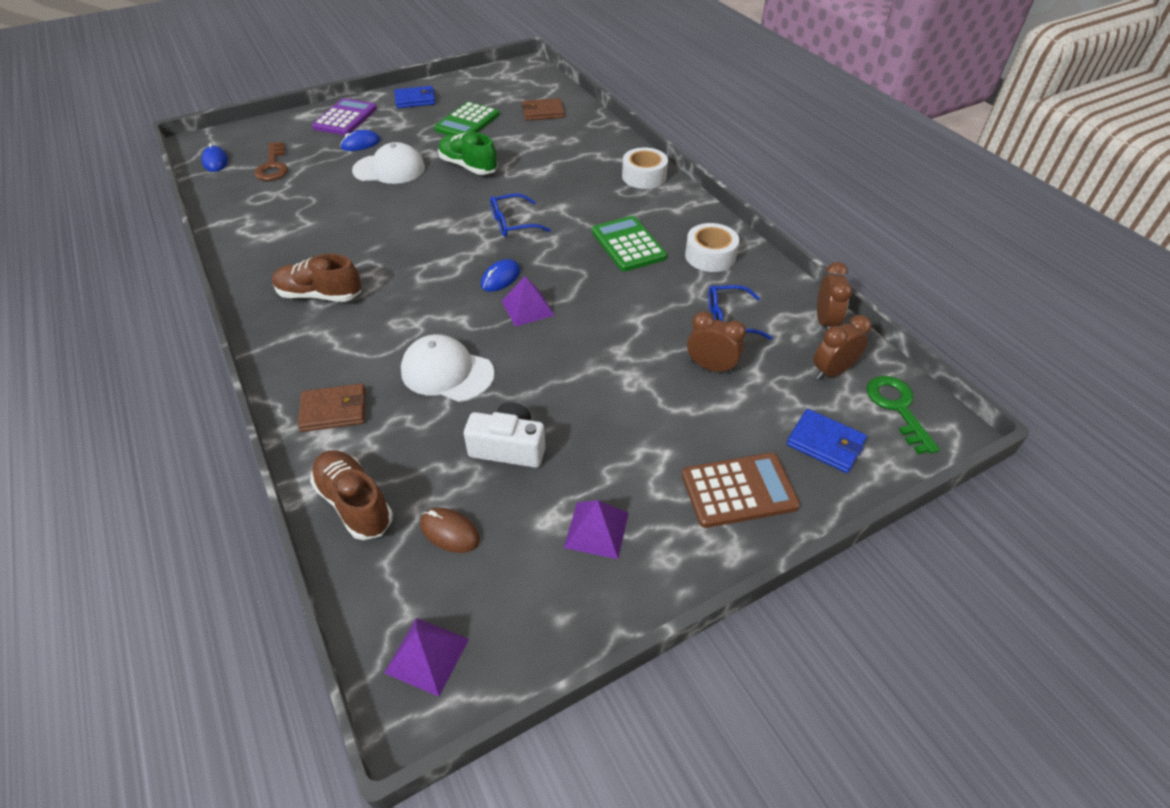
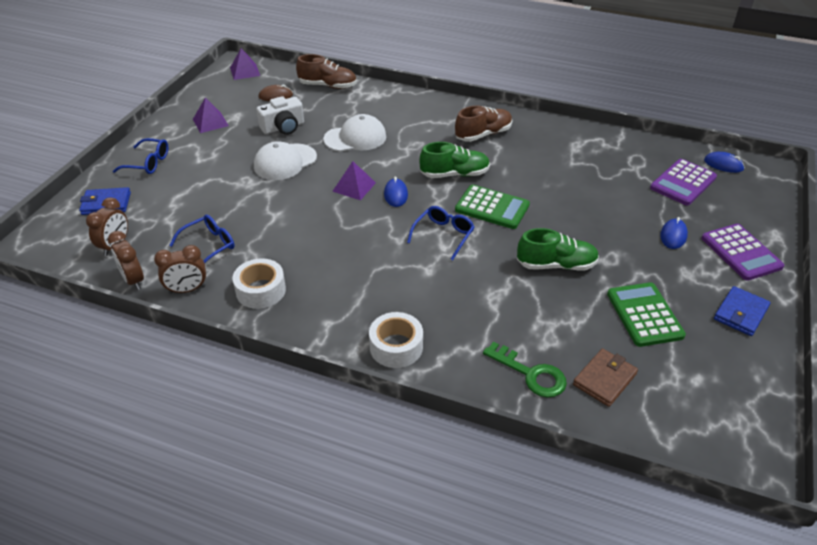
camera: 140 degrees right, 5 degrees down
(273, 166) = (683, 183): brown key -> purple calculator
(334, 410) = (386, 102): brown wallet -> none
(389, 169) = (606, 227): white cap -> white cap (285, 162)
(420, 268) = (454, 174): none -> green shoe
(628, 244) = (336, 265): green calculator -> green calculator (492, 207)
(711, 367) = (202, 210): brown clock -> brown clock (187, 290)
(739, 490) = (148, 163): brown calculator -> blue glasses
(897, 408) = (61, 244): green key -> green key (530, 374)

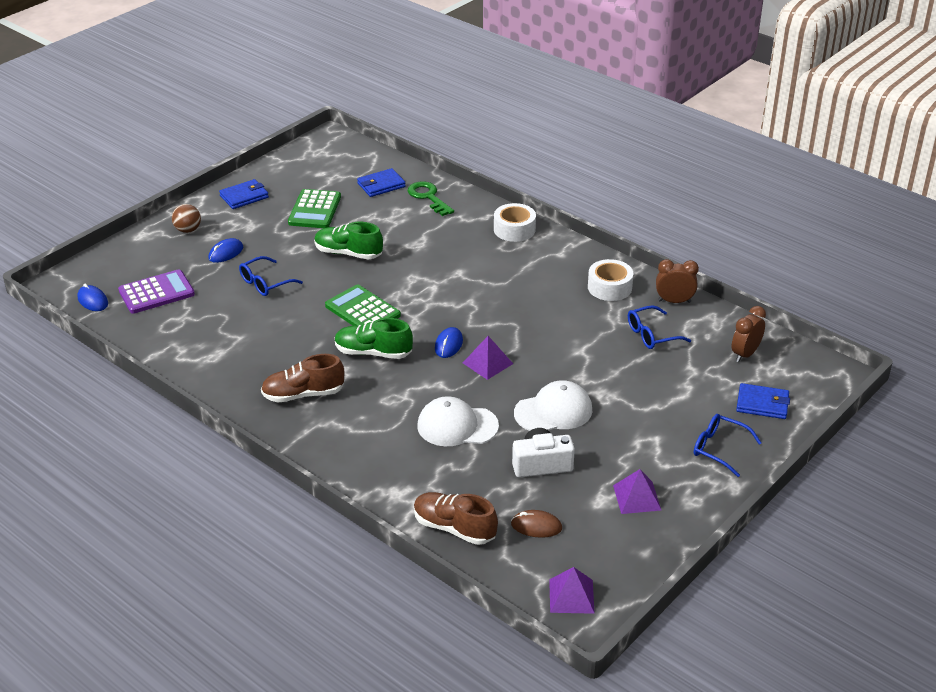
camera: 160 degrees left, 5 degrees down
(133, 280) = (723, 319): brown clock -> none
(443, 235) = (426, 296): blue glasses -> blue glasses (265, 283)
(604, 379) = (381, 185): brown wallet -> blue wallet
(741, 252) = (188, 230): purple calculator -> brown ball

